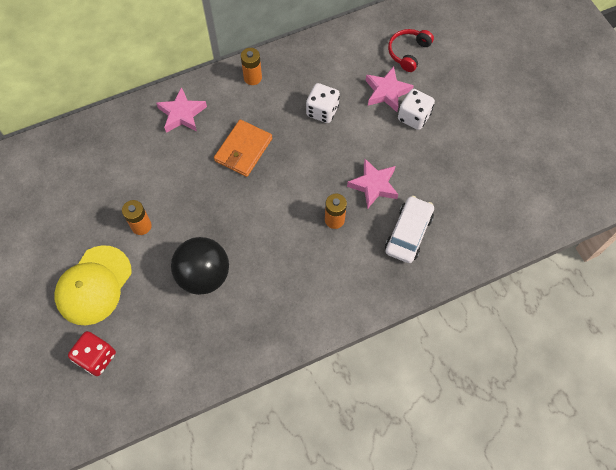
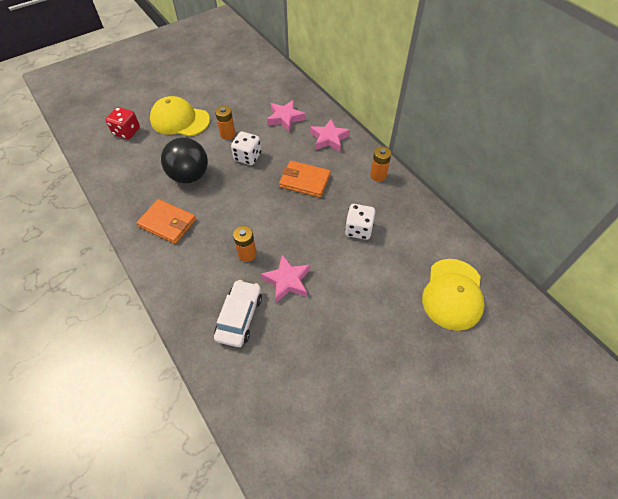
camera: 80 degrees right, 10 degrees down
(275, 302) = (167, 223): none -> orange wallet
(387, 92) = (397, 279): pink star -> pink star (285, 118)
(408, 53) = (453, 294): red headphones -> yellow cap
(408, 233) = (239, 317): white car -> white car turned 90 degrees counterclockwise
(414, 117) = (374, 307): white dice -> white dice (247, 157)

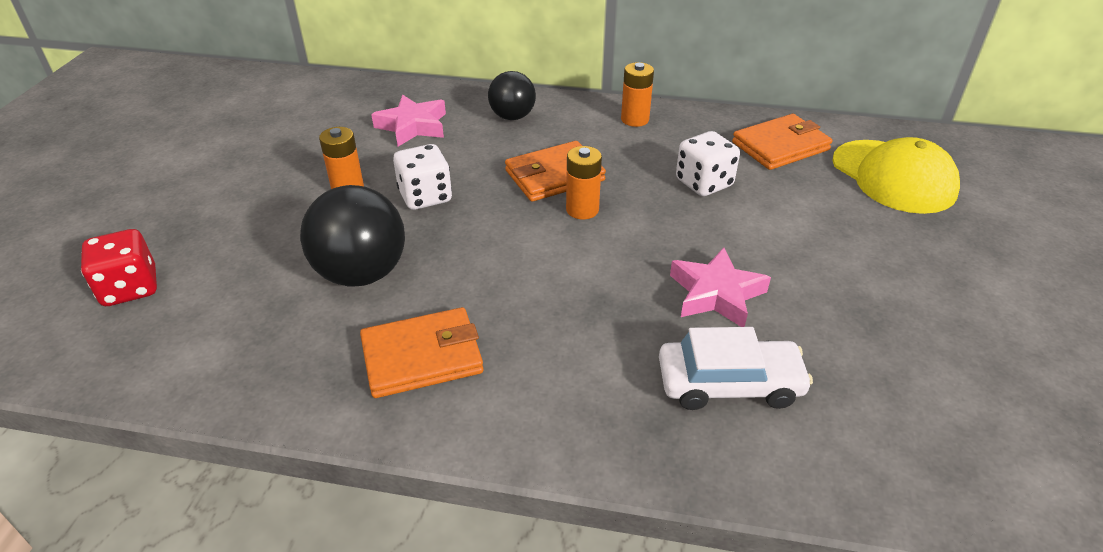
camera: 45 degrees left, 15 degrees down
(180, 120) = (225, 216): yellow cap -> none
(239, 317) = (729, 383): white car -> white car turned 120 degrees clockwise
(247, 254) = (614, 304): orange battery -> orange battery (582, 210)
(329, 138) = (512, 117): pink star -> black ball
(423, 237) = (780, 146): none -> orange wallet

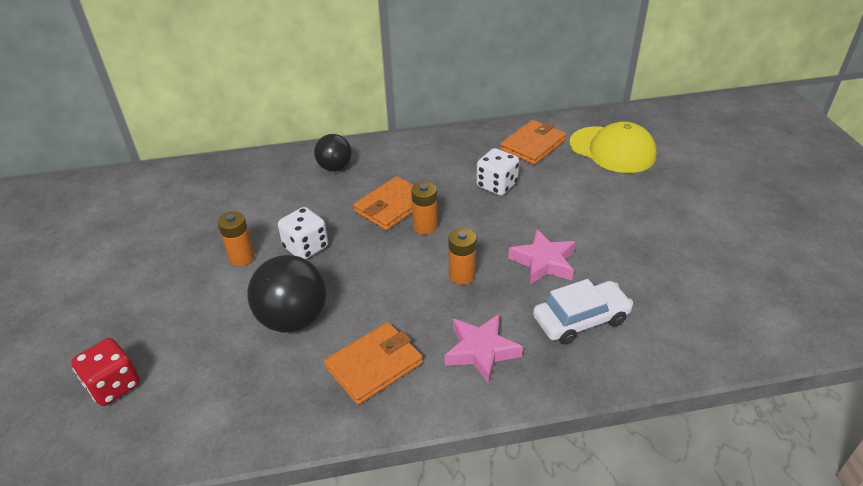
camera: 20 degrees left, 0 degrees up
(413, 126) = (262, 194): pink star -> pink star (481, 351)
(635, 119) = (425, 148): orange battery -> orange battery (462, 275)

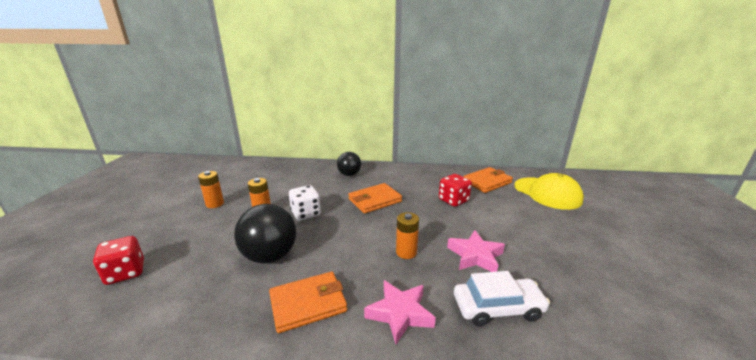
camera: 15 degrees right, 15 degrees down
(425, 227) = (392, 216): orange battery -> orange battery (215, 204)
(496, 185) = (453, 200): white dice -> red dice

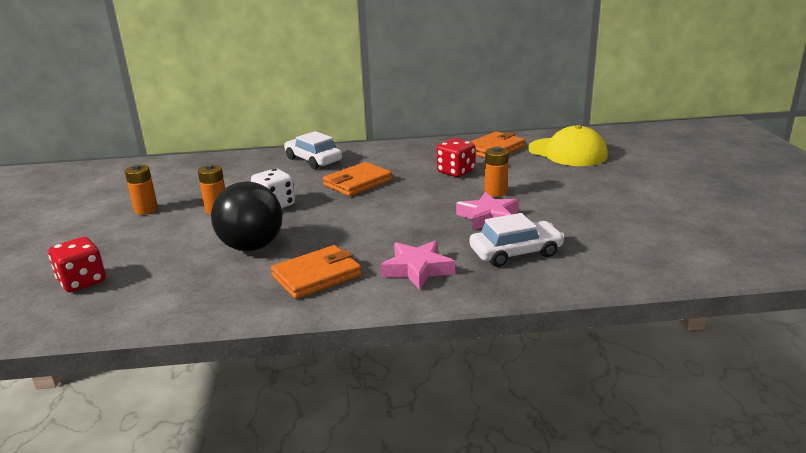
camera: 10 degrees left, 0 degrees up
(349, 174) = (313, 160): black ball -> white car
(406, 252) = (411, 224): orange battery -> orange battery (495, 192)

